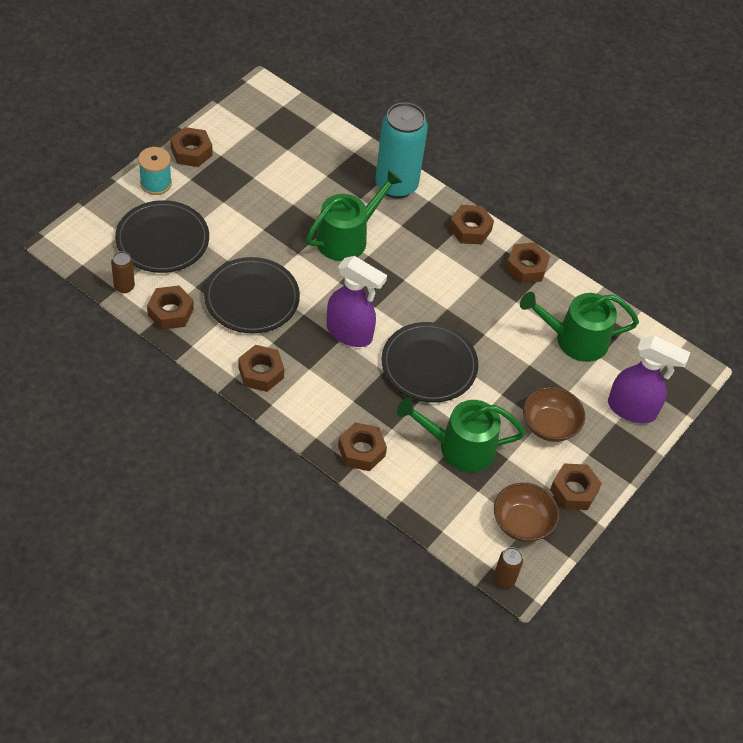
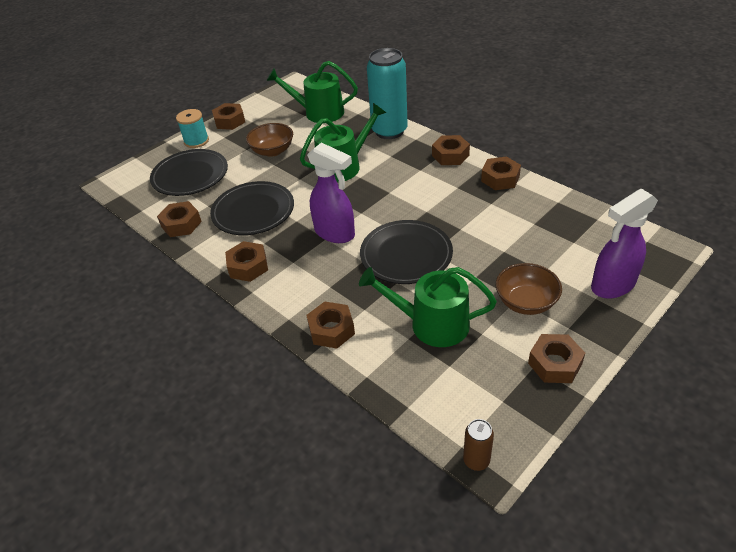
camera: 15 degrees right, 10 degrees down
(124, 287) = (148, 208): brown can -> none
(522, 523) = (497, 398): brown bowl -> brown bowl (272, 151)
(575, 339) = (548, 229): green watering can -> green watering can (319, 112)
(632, 409) = (612, 285): purple spray bottle -> purple spray bottle turned 120 degrees clockwise

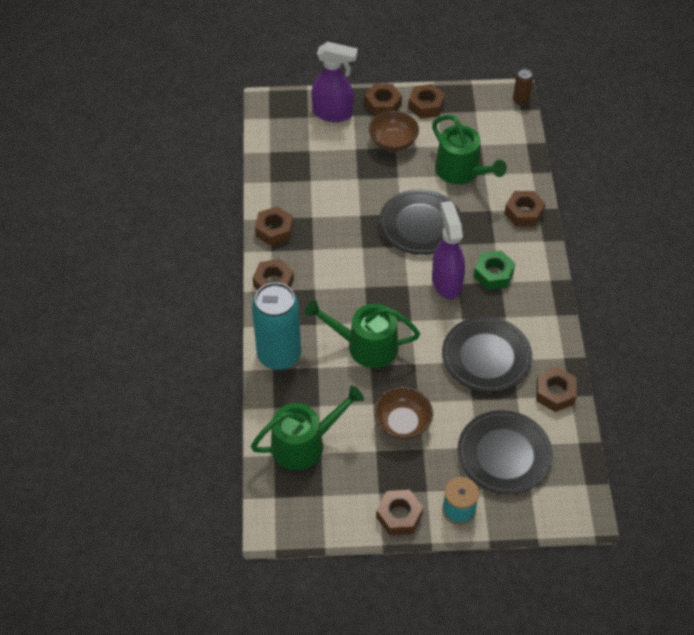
camera: 140 degrees left, 10 degrees up
(248, 266) = (535, 304): brown nut -> brown nut (383, 104)
(304, 263) = (493, 274): none -> green nut
(319, 112) = (304, 444): green watering can -> green watering can turned 75 degrees counterclockwise

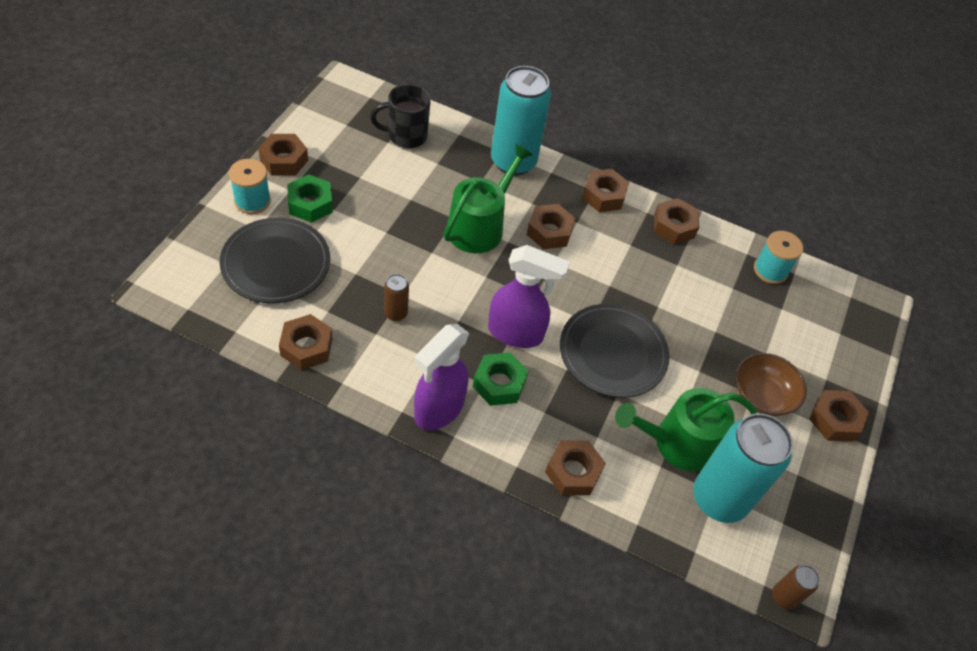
camera: 110 degrees right, 0 degrees up
(277, 165) = (770, 270): none -> turquoise spool
(304, 444) = (406, 136): green watering can -> black mug
(333, 113) = (837, 360): purple spray bottle -> purple spray bottle (438, 409)
(402, 423) = (372, 209): brown bowl -> none
(426, 105) = (815, 468): brown nut -> brown nut (549, 231)
(430, 468) = (310, 204): none -> green nut
(484, 142) = (719, 499): none -> turquoise can
(486, 357) = (395, 313): black plate -> brown can

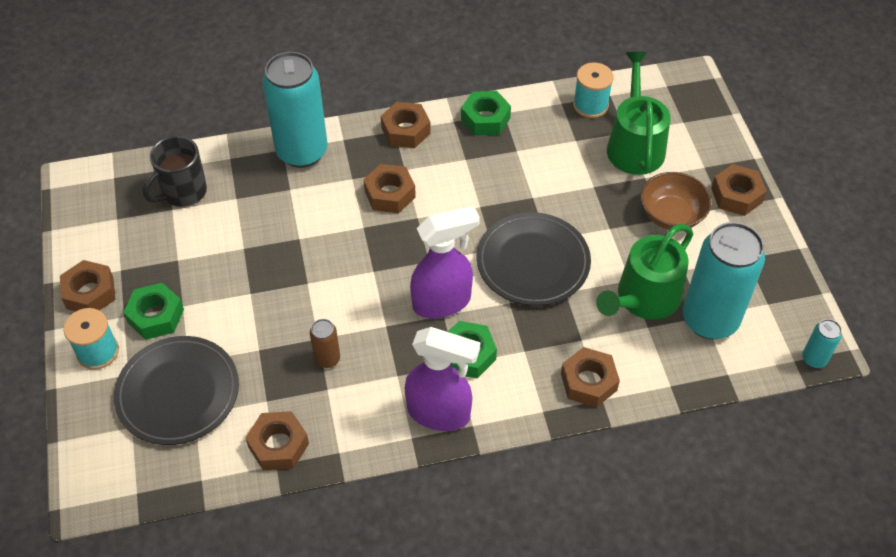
camera: 30 degrees left, 0 degrees up
(438, 409) = (439, 413): purple spray bottle -> purple spray bottle turned 75 degrees counterclockwise
(479, 226) = (326, 230): green watering can -> green watering can (635, 145)
(674, 226) = (485, 119): brown nut -> green nut
(784, 597) = (814, 359): brown can -> turquoise can

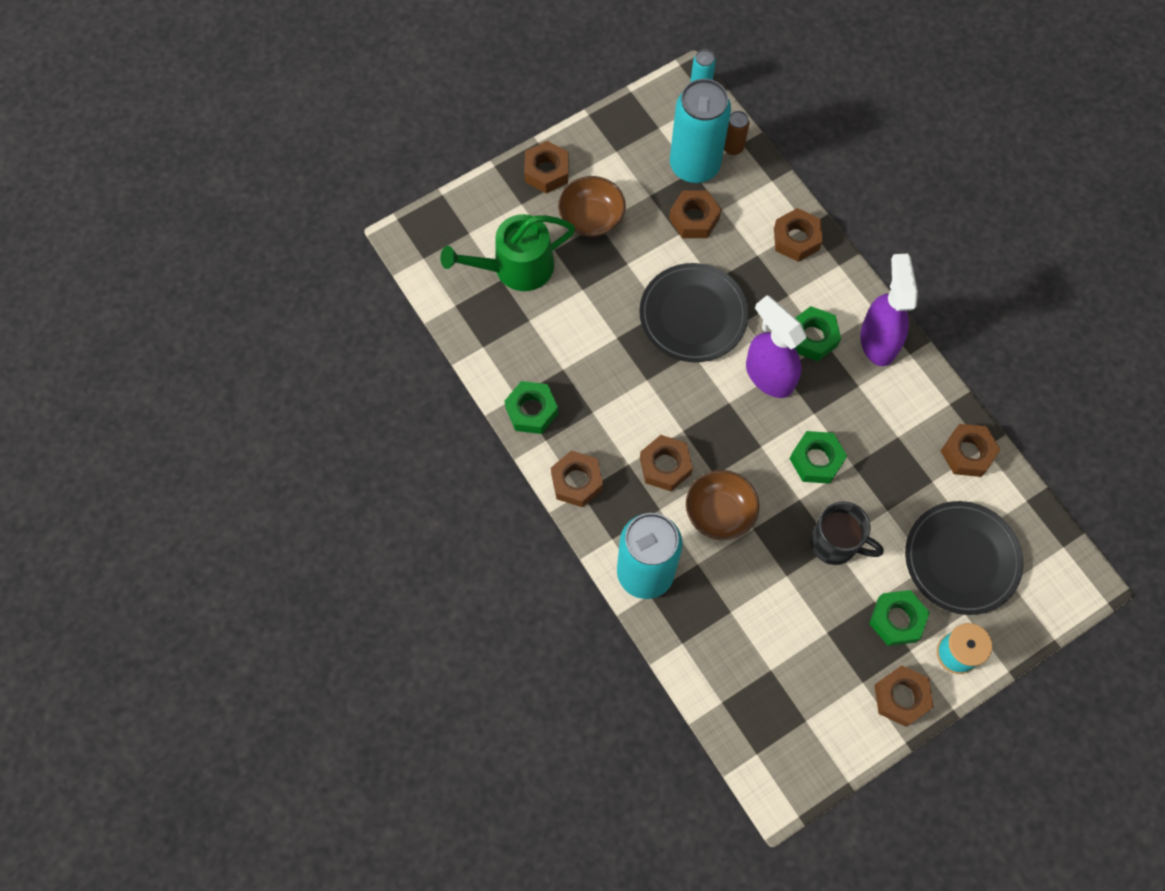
camera: 110 degrees left, 15 degrees up
(183, 192) = (745, 669): black mug -> black mug (835, 543)
(327, 219) = (719, 512): none -> brown bowl
(327, 359) = (869, 448): brown can -> brown can (733, 147)
(338, 310) = (816, 460): none -> green nut
(590, 105) = (476, 319): turquoise spool -> none
(644, 298) = (694, 218): green watering can -> brown nut

